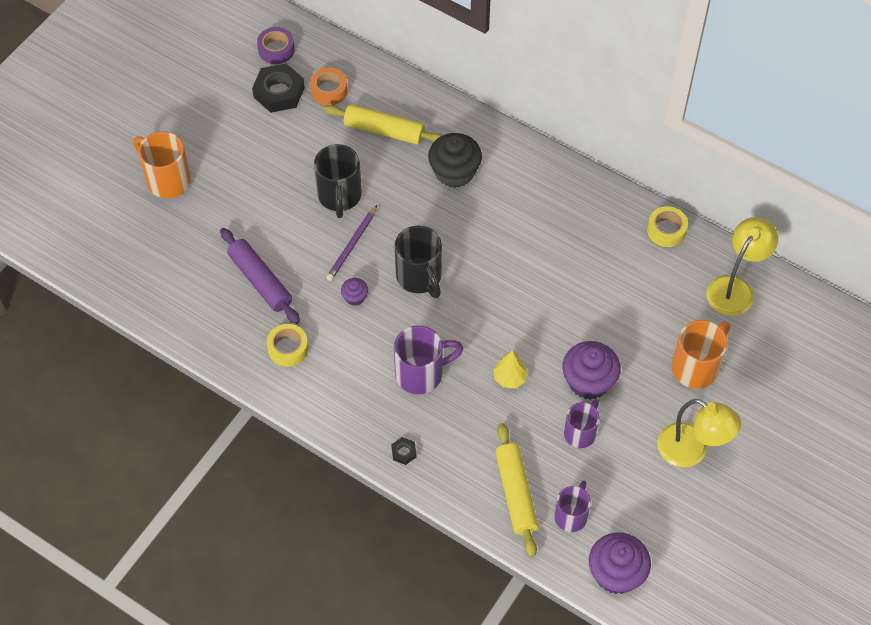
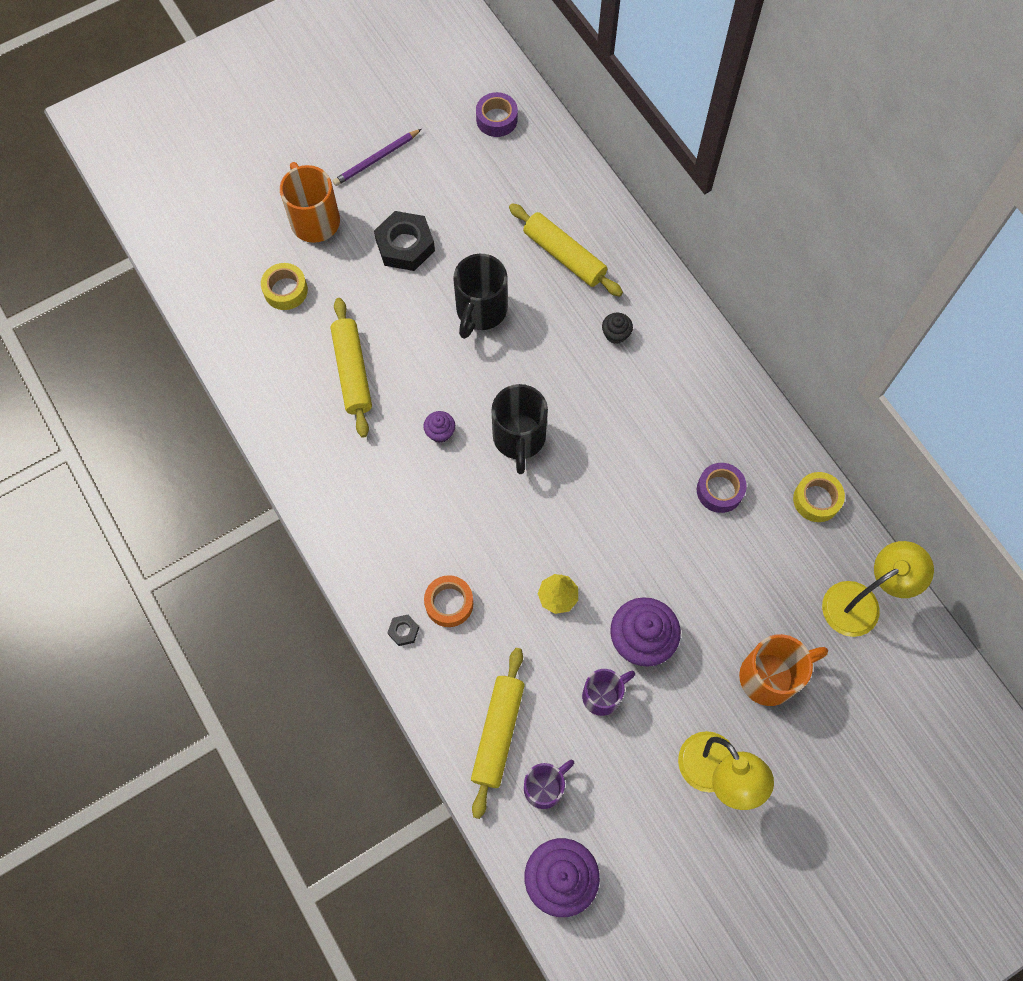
camera: 25 degrees right, 10 degrees up
(260, 280) = (352, 372): purple rolling pin -> yellow rolling pin
(279, 92) = (475, 168): black nut -> black nut (405, 245)
(288, 348) = (343, 460): yellow tape -> yellow tape (285, 290)
(329, 90) = (529, 187): orange tape -> orange tape (449, 603)
(352, 245) = (466, 372): purple pencil -> purple pencil (376, 159)
(421, 373) = (466, 550): purple mug -> none
(454, 172) = (616, 334): black cupcake -> black cupcake, size x0.49
(592, 253) = (719, 490): none -> purple tape

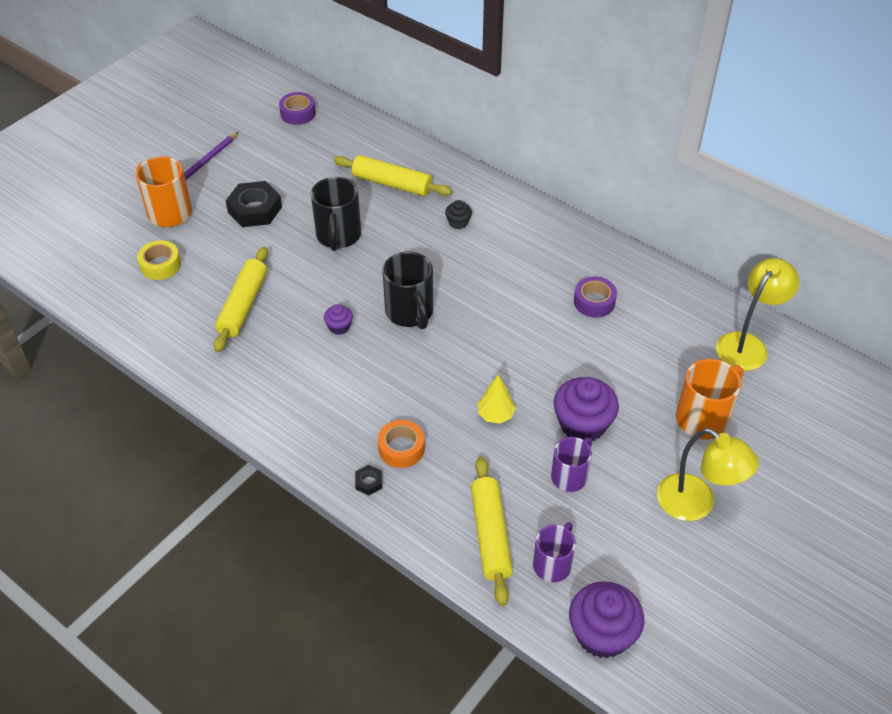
camera: 20 degrees left, 20 degrees down
(352, 372) = (243, 305): yellow rolling pin -> yellow rolling pin turned 45 degrees clockwise
(816, 500) = (674, 286): yellow tape -> none

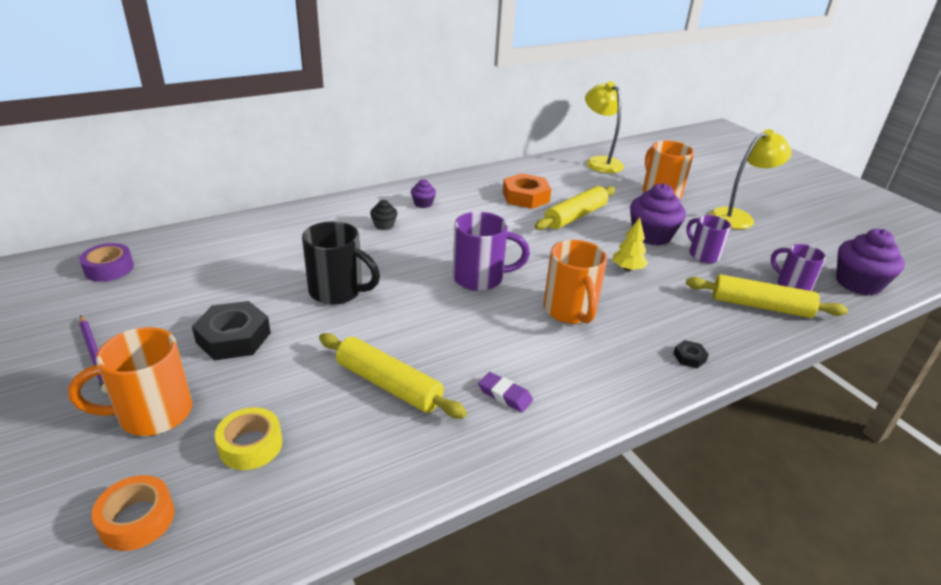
camera: 70 degrees left, 15 degrees down
(261, 371) = (505, 395): none -> purple eraser
(339, 327) = (471, 324): purple cupcake -> purple cupcake (423, 204)
(392, 184) = (295, 243): yellow rolling pin -> yellow rolling pin (575, 216)
(393, 386) = (570, 311): none -> orange mug
(401, 448) = (651, 327): orange tape -> orange tape (137, 520)
(410, 313) = (480, 278): black mug -> purple mug
(594, 302) = (525, 197): purple tape -> orange nut

